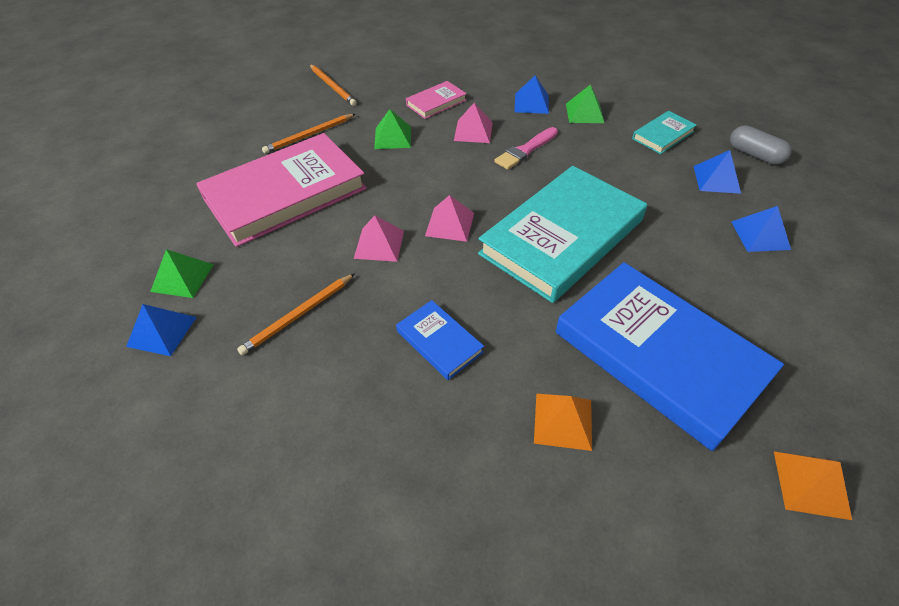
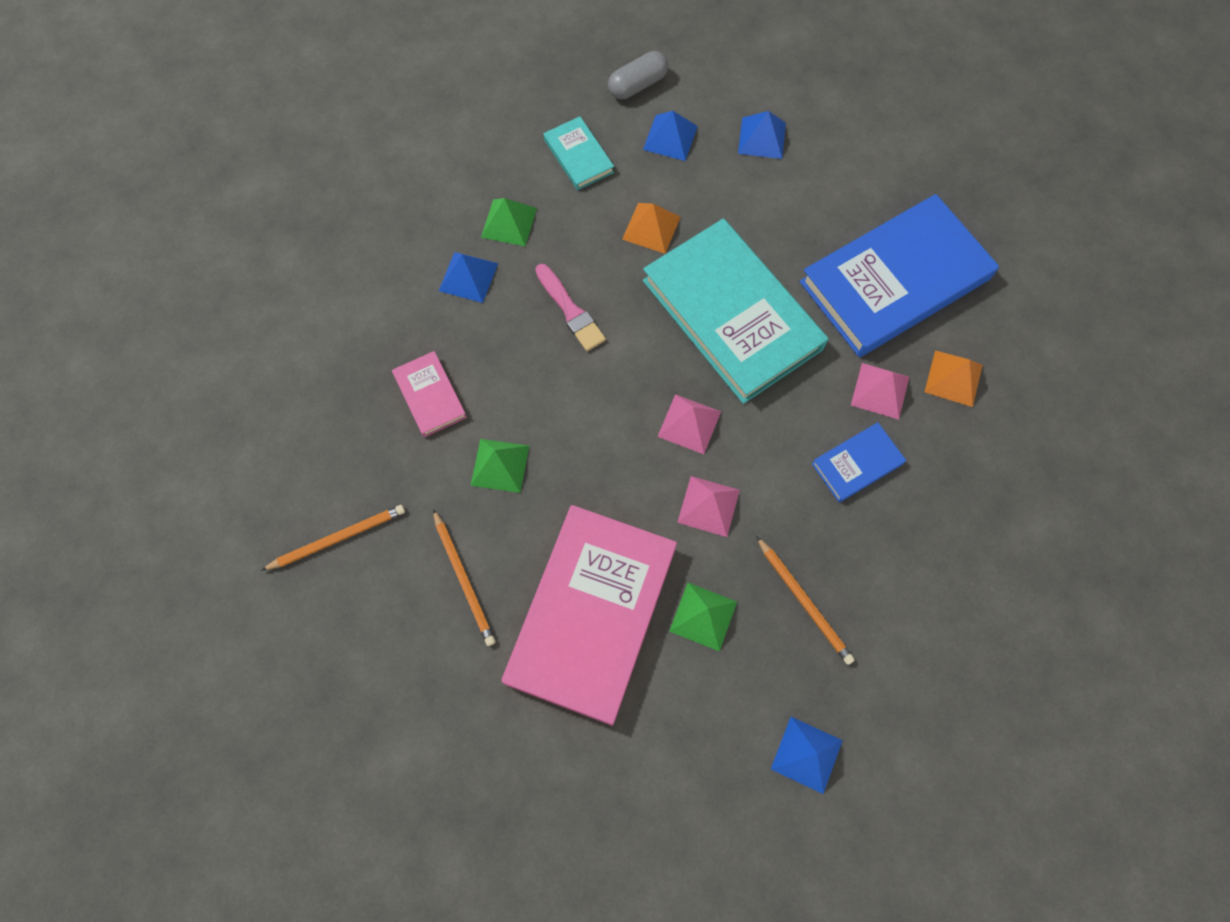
camera: 80 degrees left, 20 degrees up
(182, 277) = (725, 740): green pyramid -> green pyramid (703, 616)
(285, 194) = (591, 614): pink book -> pink book turned 45 degrees clockwise
(473, 131) = (513, 362): pink pyramid -> pink pyramid (880, 390)
(811, 484) = (1020, 226): orange pyramid -> orange pyramid (651, 227)

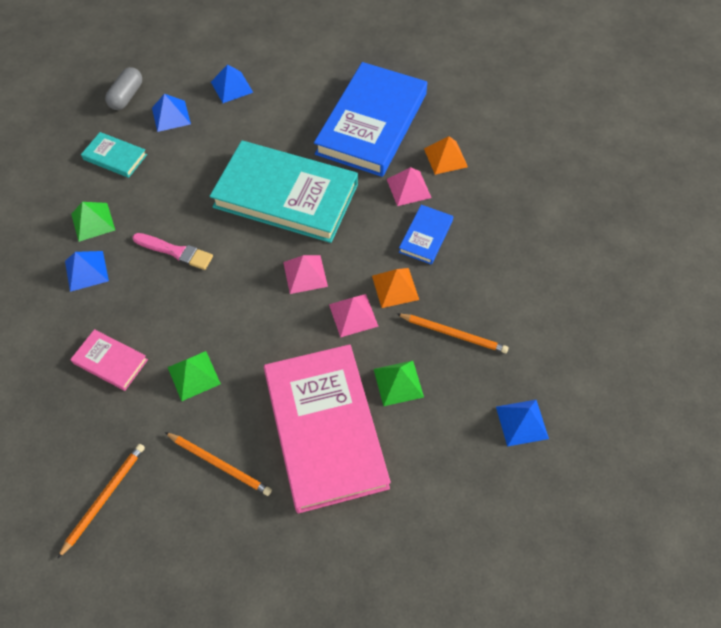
camera: 35 degrees left, 10 degrees down
(651, 227) = (196, 173): orange pyramid -> orange pyramid (395, 287)

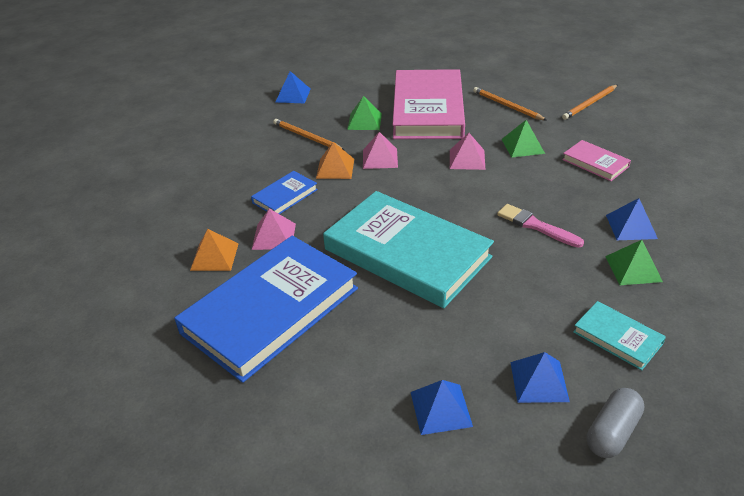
camera: 160 degrees left, 20 degrees down
(305, 274) = (410, 189): pink pyramid -> pink pyramid (467, 159)

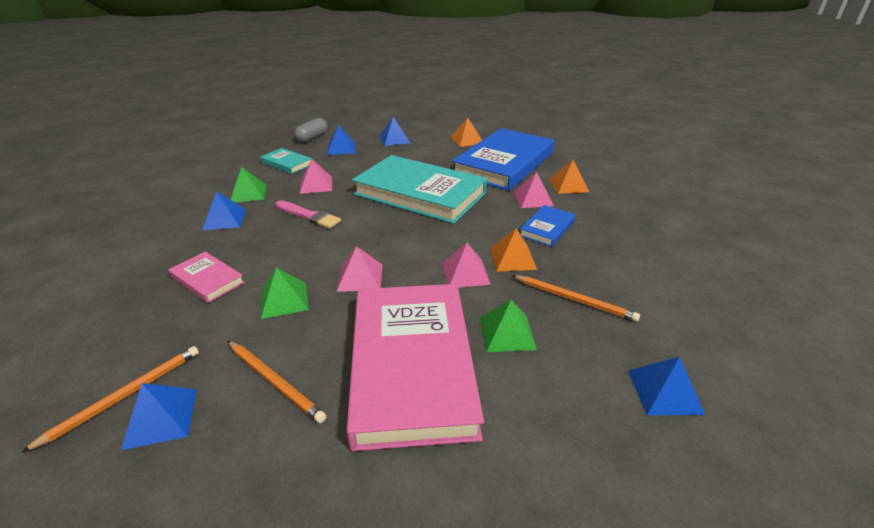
camera: 170 degrees right, 5 degrees down
(301, 393) = (466, 140): none -> orange pyramid
(548, 280) = (316, 185): none -> pink pyramid
(561, 96) = (161, 418): none -> blue pyramid

